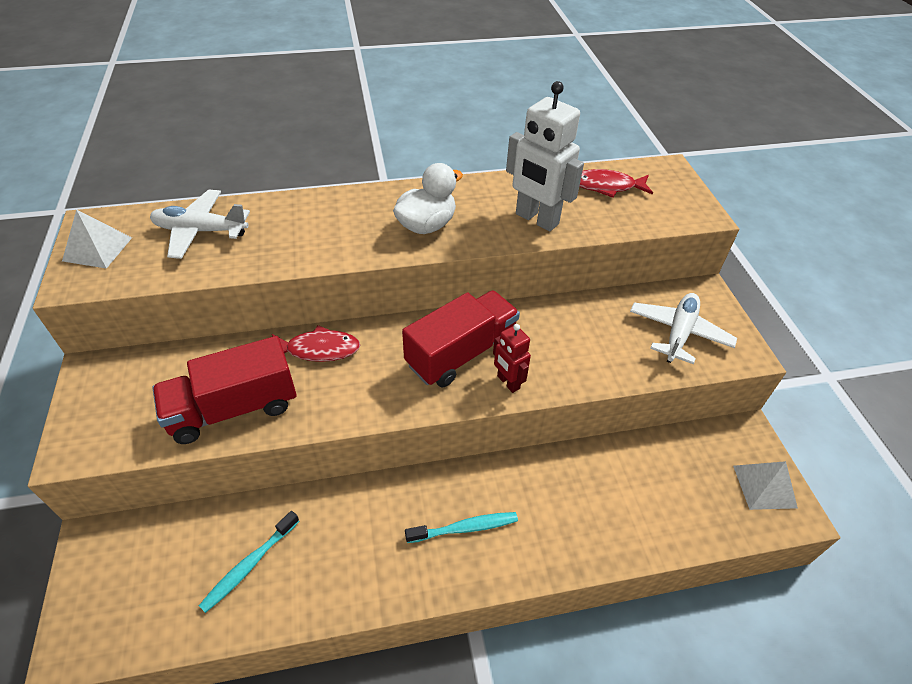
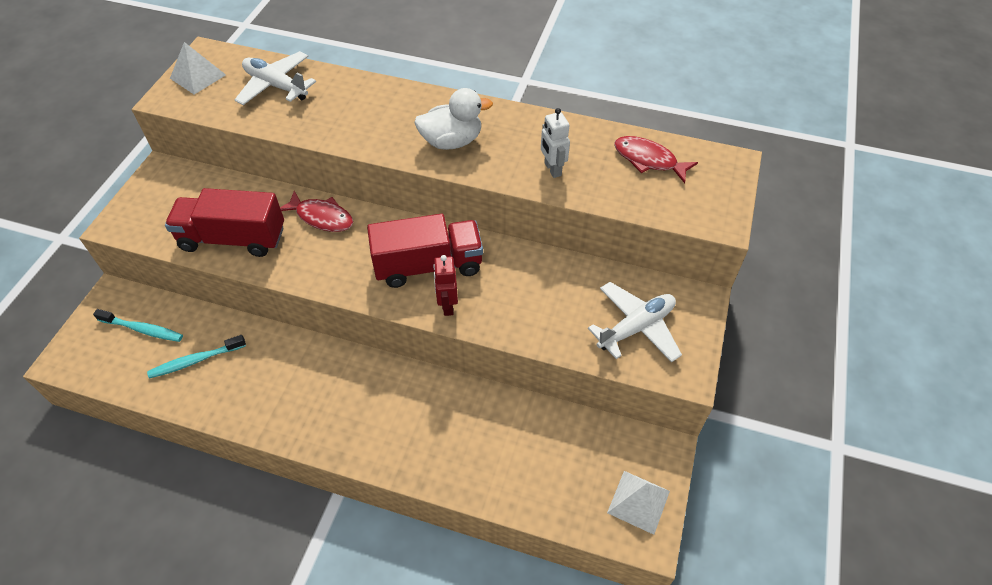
camera: 30 degrees right, 5 degrees up
(465, 528) = (359, 409): turquoise toothbrush -> turquoise toothbrush (143, 329)
(536, 219) = (552, 169): white robot -> white robot, size x0.55

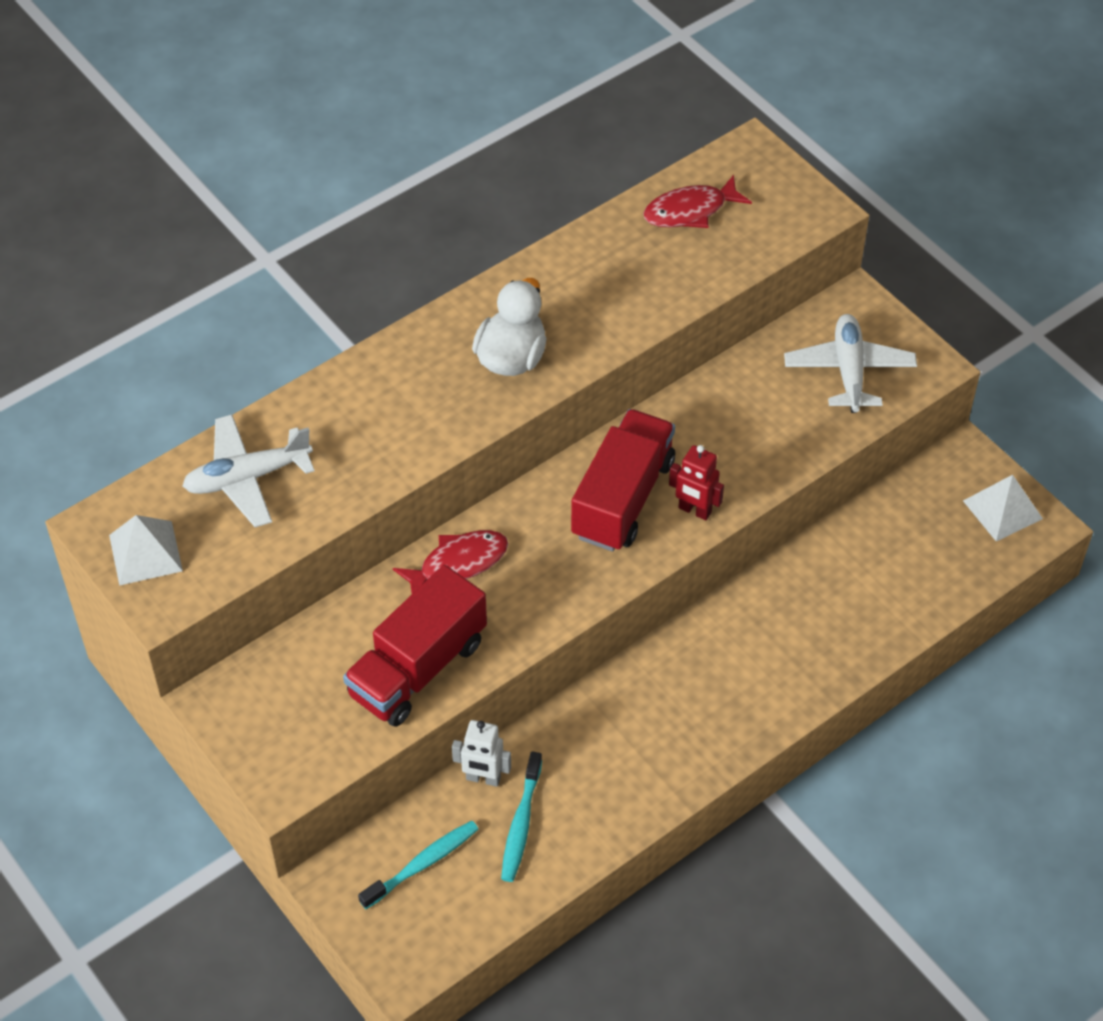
camera: 55 degrees left, 0 degrees up
(552, 169) = (634, 296): white robot -> white robot (483, 778)

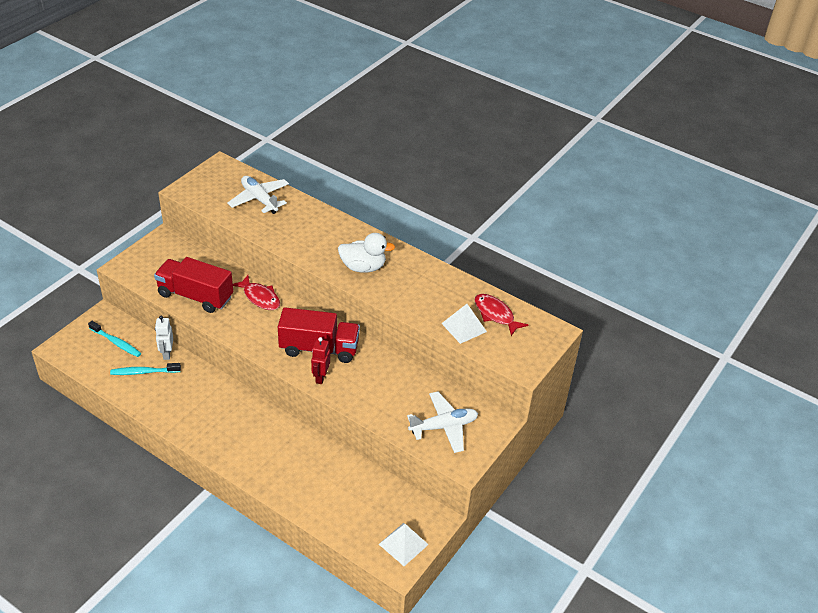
camera: 70 degrees right, 10 degrees down
(146, 553) = (209, 180): white pyramid -> white pyramid (464, 327)

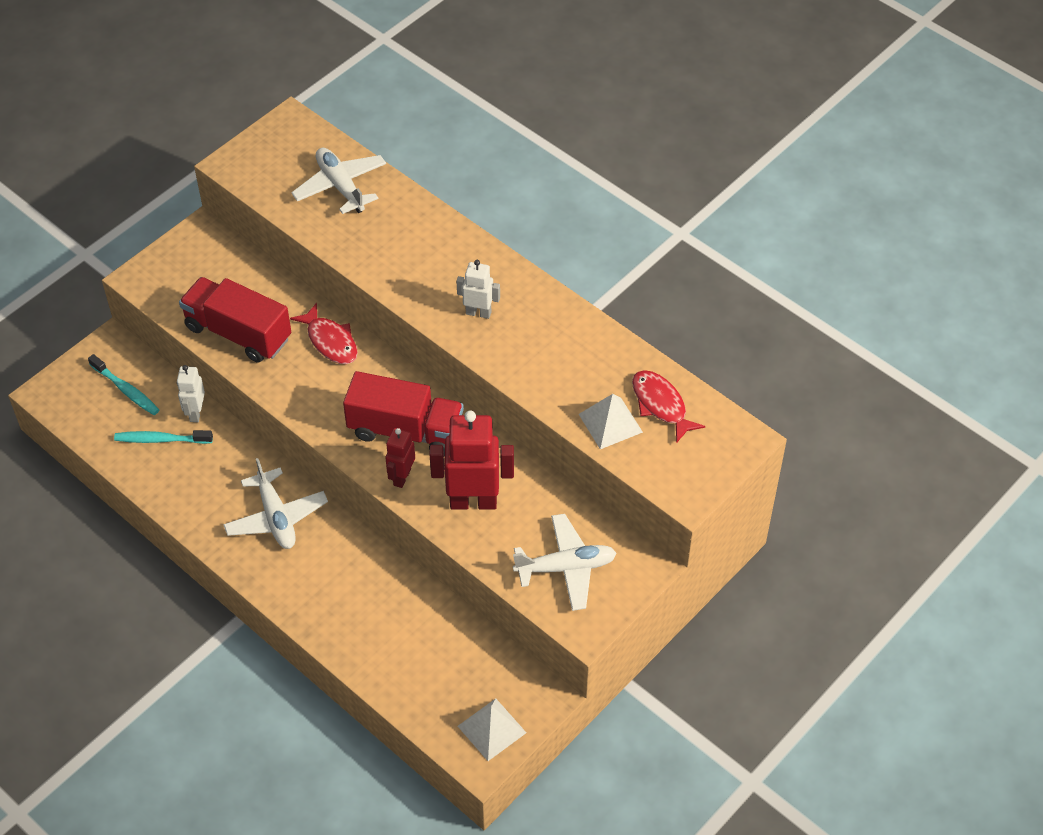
camera: 10 degrees right, 10 degrees up
(231, 416) = (276, 517): none -> white plane
(363, 267) = (478, 313): white duck -> white robot
(372, 389) = (473, 501): none -> red robot

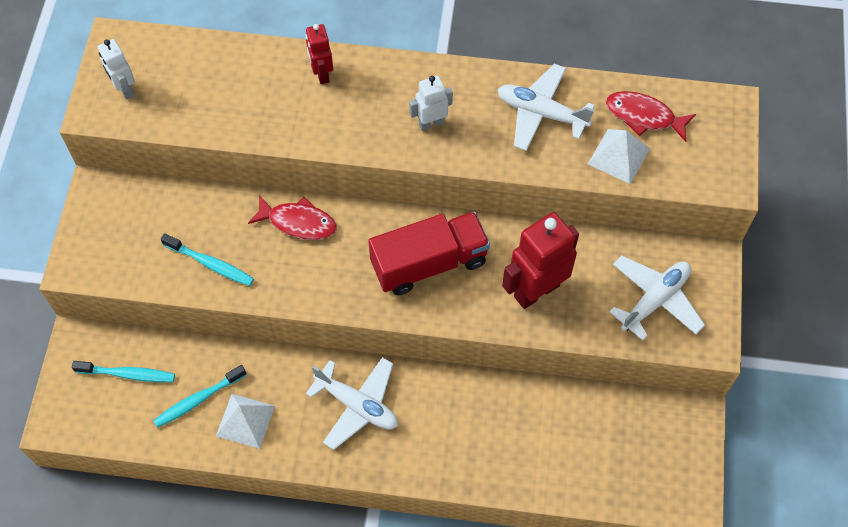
camera: 35 degrees left, 10 degrees up
(195, 413) = (208, 356): white robot -> white robot (125, 89)
(238, 333) = (210, 264): red truck -> turquoise toothbrush
(340, 186) = (214, 76): white plane -> white plane (541, 113)
(401, 477) = (460, 306): red robot -> red robot (321, 74)
(492, 729) = (679, 470): white pyramid -> white pyramid (245, 421)

